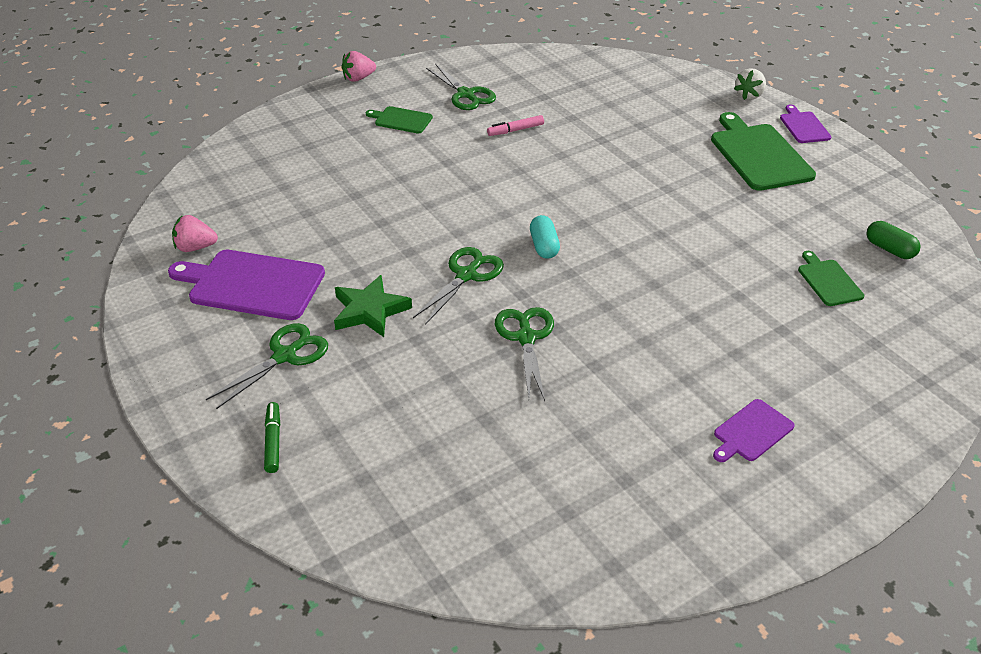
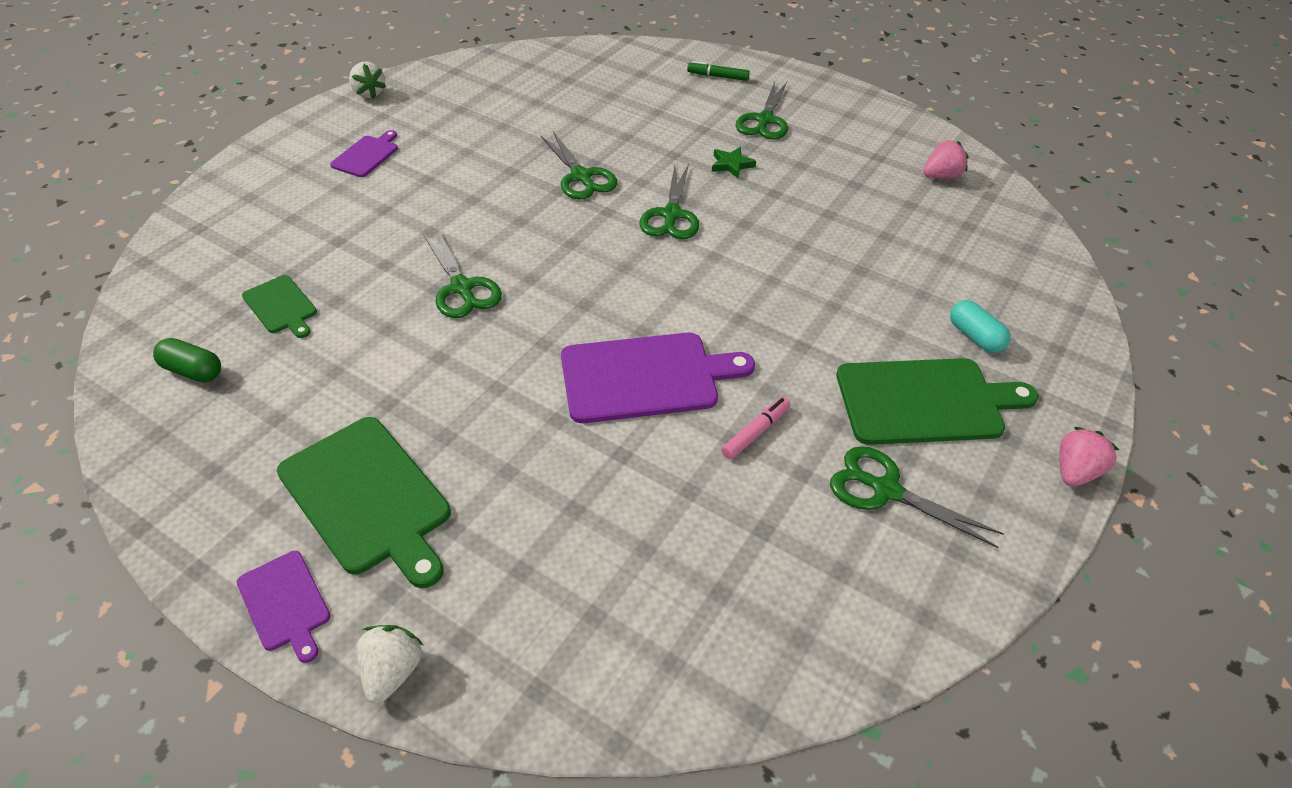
camera: 155 degrees right, 5 degrees up
(252, 284) = (852, 160): purple cutting board -> purple cutting board (645, 377)
(273, 441) = (718, 76): green marker -> green marker turned 135 degrees clockwise
(370, 311) = (731, 165): green star -> green star, size x0.60
(401, 120) = (925, 401): green cutting board -> green cutting board, size x1.89
(544, 246) = (613, 264): turquoise capsule -> turquoise capsule (975, 337)
(675, 259) = (462, 288): none -> green scissors
(744, 550) = (369, 93): none -> white strawberry

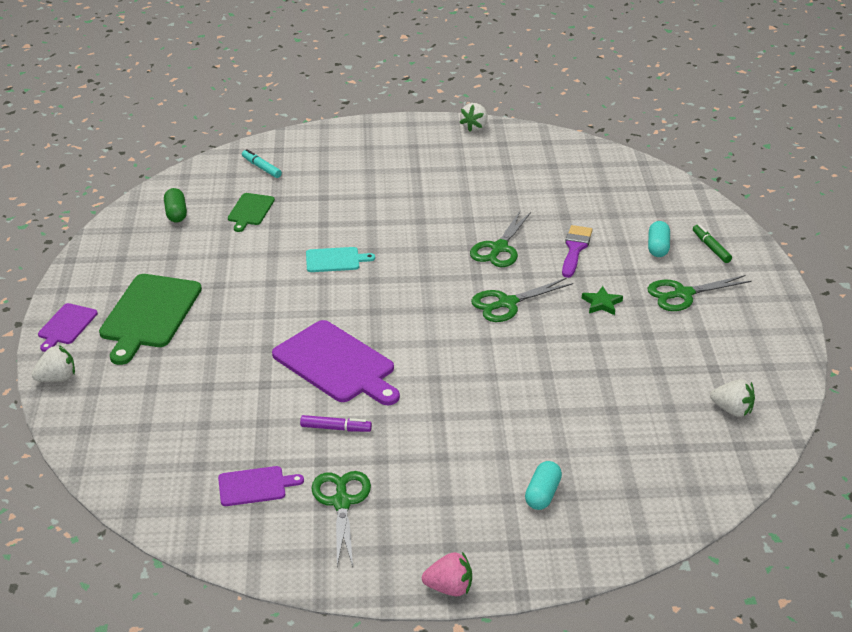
camera: 55 degrees right, 10 degrees down
(212, 257) = (261, 168): none -> turquoise marker
(366, 155) = (411, 162): purple cutting board -> purple cutting board (255, 486)
(462, 288) = (335, 260): green scissors -> turquoise cutting board
(636, 138) = (575, 249): none -> purple brush
(686, 99) = (658, 247): none -> turquoise capsule
(755, 432) = (336, 428): pink marker -> purple marker
(925, 401) = (444, 492): green cutting board -> none
(941, 176) = (732, 410): pink strawberry -> white strawberry

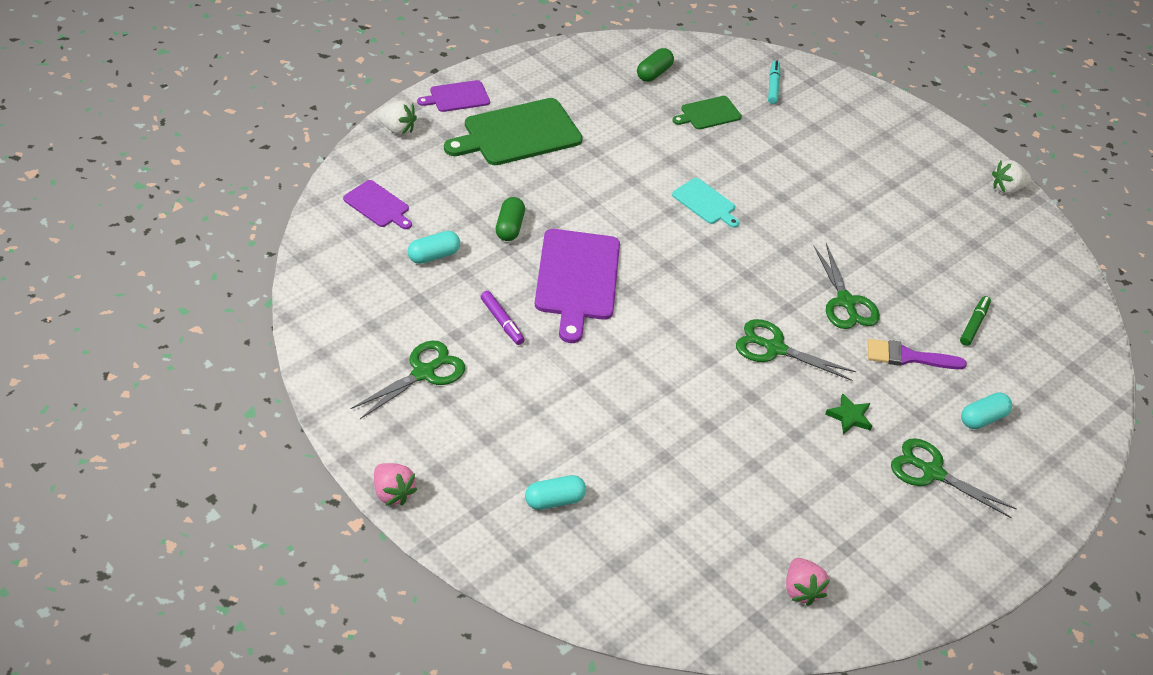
camera: 45 degrees right, 10 degrees up
(223, 430) = (433, 255): none -> turquoise capsule
(242, 372) = (509, 227): none -> green capsule
(255, 486) = (392, 310): purple cutting board -> purple cutting board (378, 205)
(499, 248) = (846, 302): green scissors -> green scissors turned 90 degrees counterclockwise
(575, 249) = (908, 357): purple brush -> purple brush turned 150 degrees counterclockwise
(711, 248) = (1031, 461): green marker -> green marker (974, 324)
(732, 410) = (801, 590): white strawberry -> pink strawberry

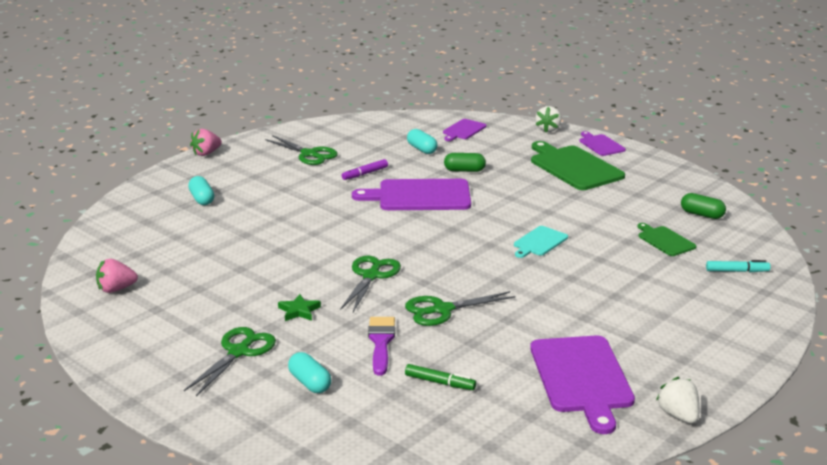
camera: 90 degrees right, 20 degrees down
(958, 230) = (582, 377): none -> purple cutting board

